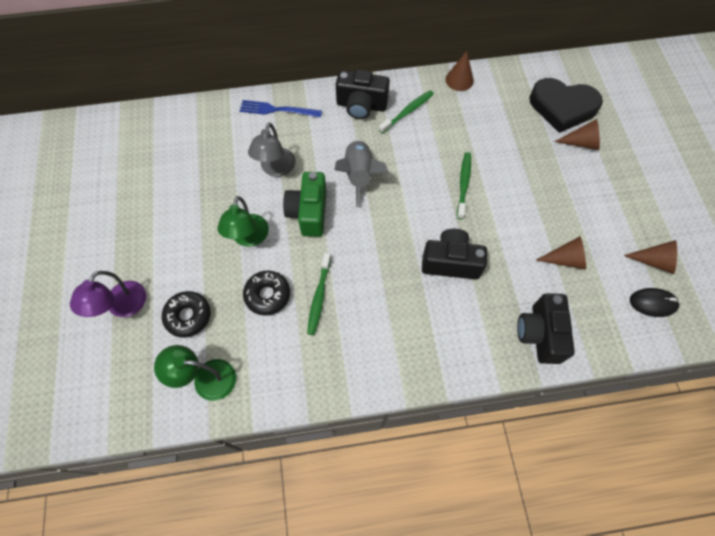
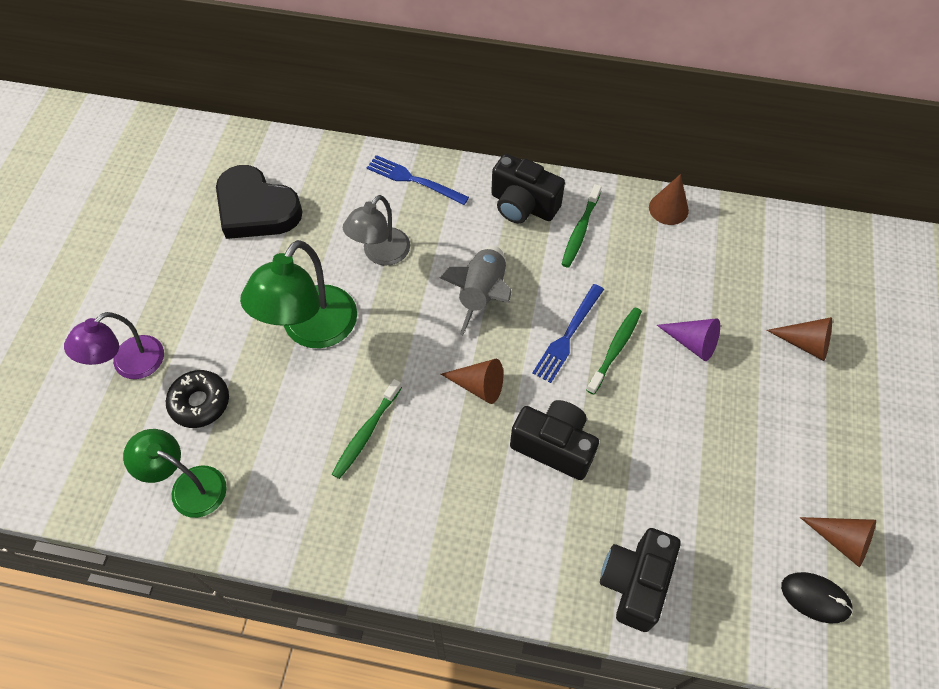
camera: 20 degrees right, 5 degrees down
(248, 238) = (311, 330): green lamp -> green lamp, size x1.52
(267, 295) = (304, 409): black donut -> none
(309, 213) = (398, 322): green camera -> none
(407, 112) = (580, 231): green toothbrush -> green toothbrush turned 135 degrees clockwise
(428, 185) = (567, 336): none -> blue fork
(511, 164) = (692, 343): none -> purple cone
(562, 107) = (798, 287): black heart -> black heart (256, 208)
(565, 259) = (713, 495): brown cone -> brown cone (478, 386)

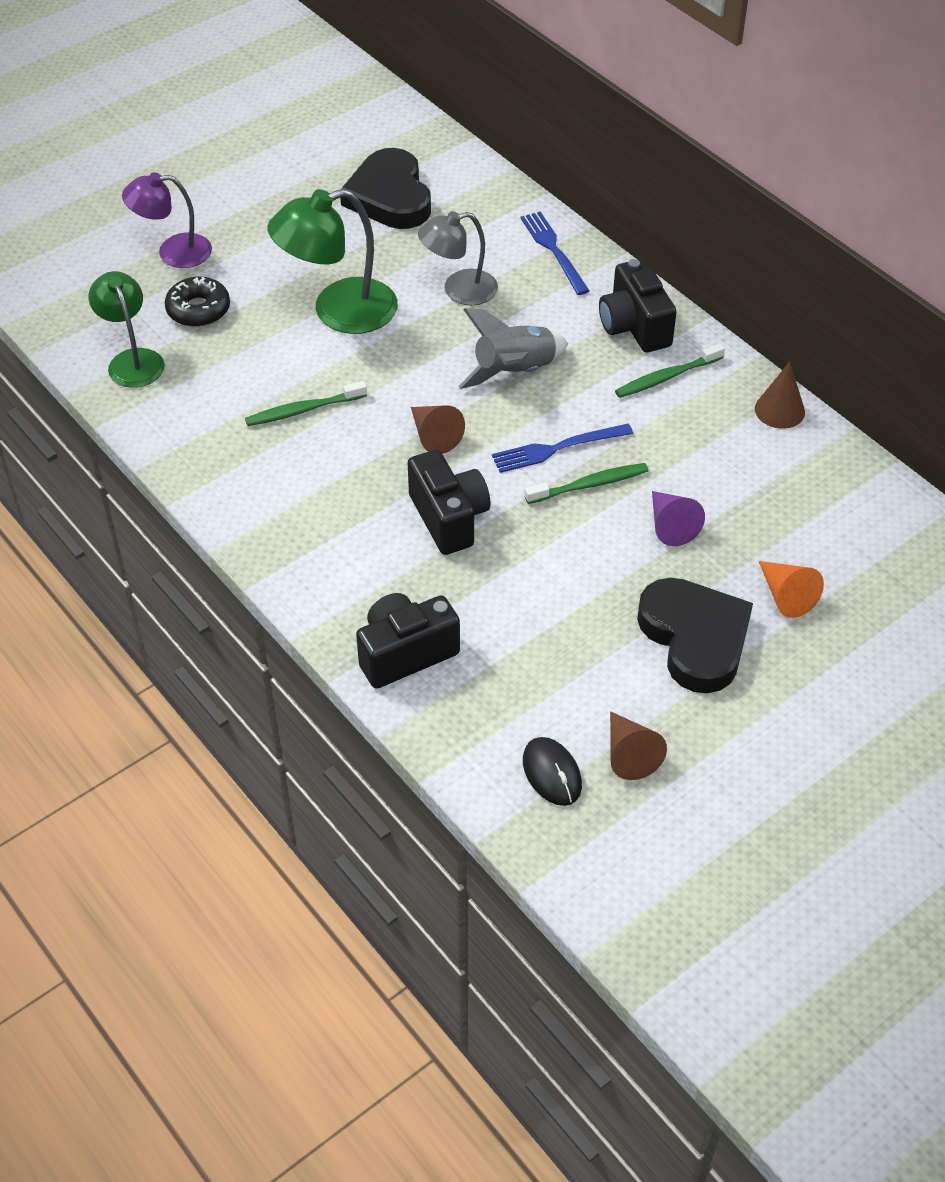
camera: 40 degrees right, 10 degrees down
(789, 418) = (695, 638): none -> black heart
(805, 343) = (786, 595): brown cone -> orange cone

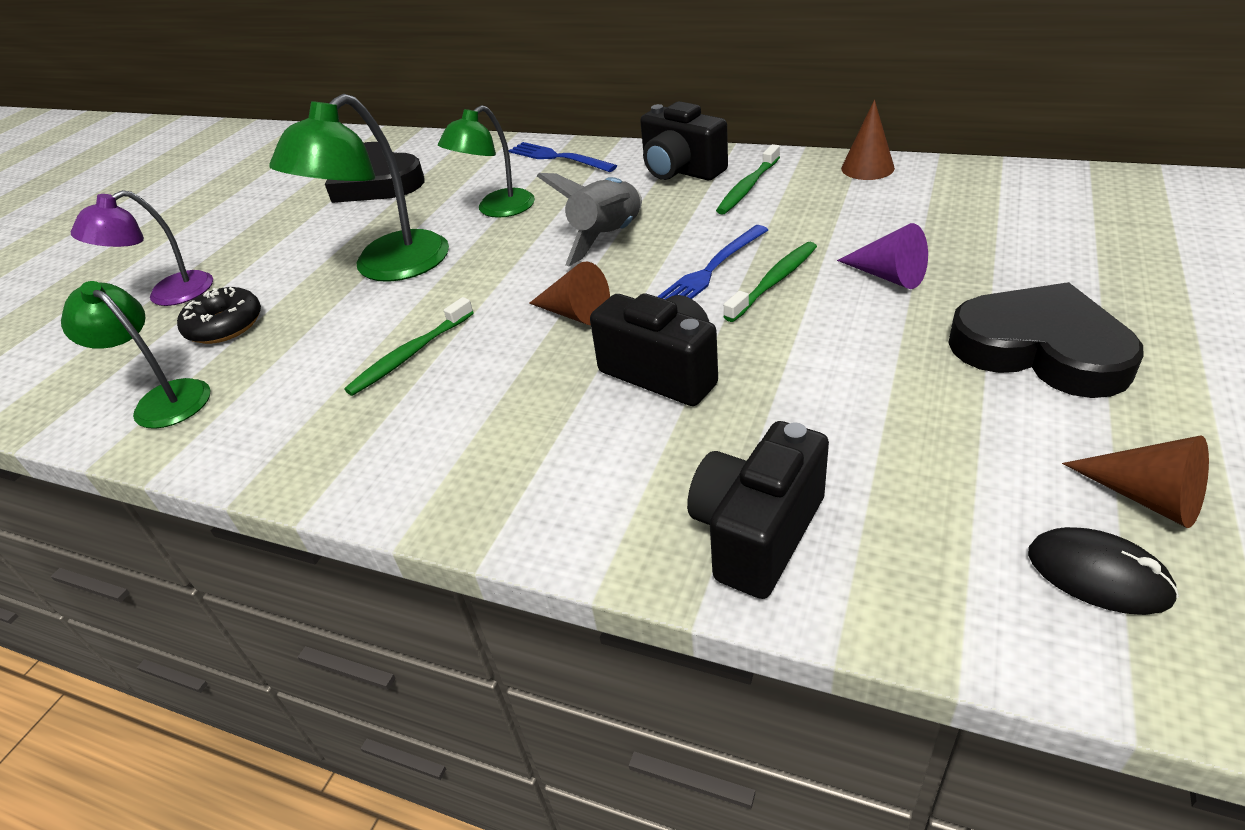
camera: 25 degrees left, 10 degrees down
(459, 290) = (497, 209): grey lamp -> green lamp
(786, 595) = (1064, 276): orange cone -> none

